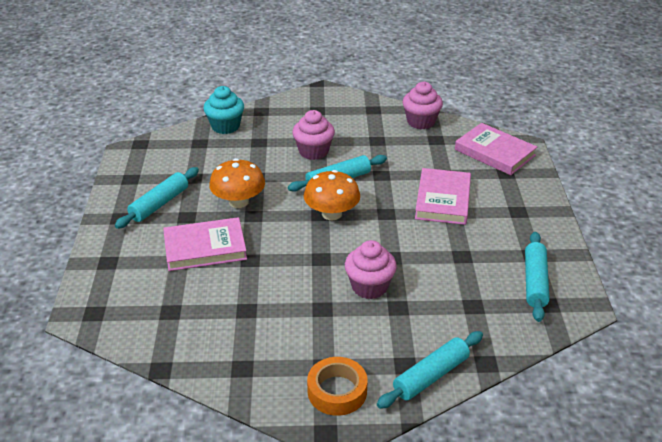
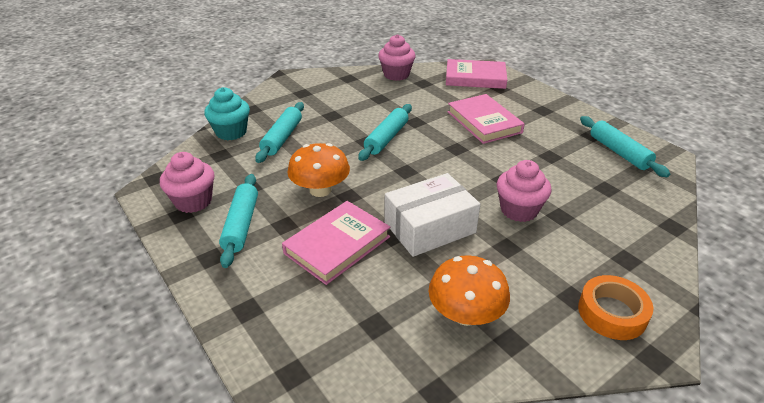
camera: 35 degrees left, 0 degrees up
(283, 266) = (429, 227): none -> white box
(313, 151) = (338, 124): pink cupcake -> pink cupcake (193, 201)
(331, 214) = (414, 166): orange mushroom -> orange mushroom (465, 314)
(431, 376) = (655, 258): turquoise rolling pin -> turquoise rolling pin (282, 138)

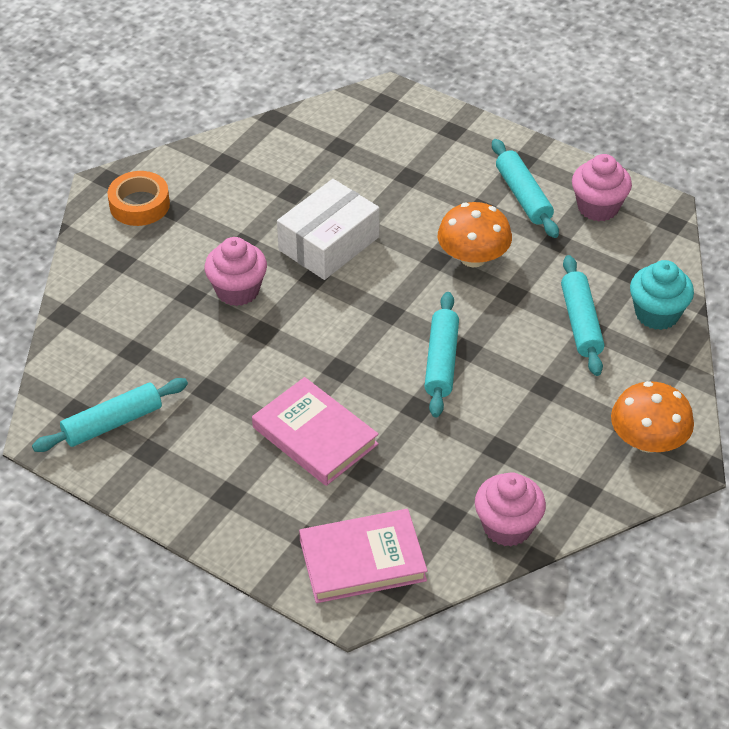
camera: 160 degrees right, 10 degrees up
(337, 245) = (412, 201): pink book -> none
(465, 314) = (267, 172): orange mushroom -> orange mushroom (648, 441)
(619, 152) = (112, 423): turquoise rolling pin -> turquoise rolling pin turned 75 degrees counterclockwise

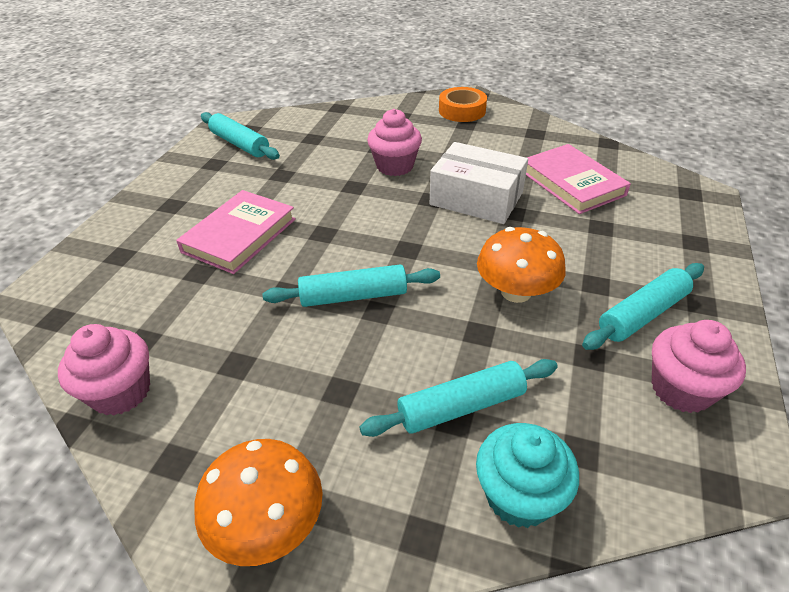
camera: 75 degrees right, 5 degrees down
(362, 560) = (90, 291): pink book -> pink book (572, 183)

